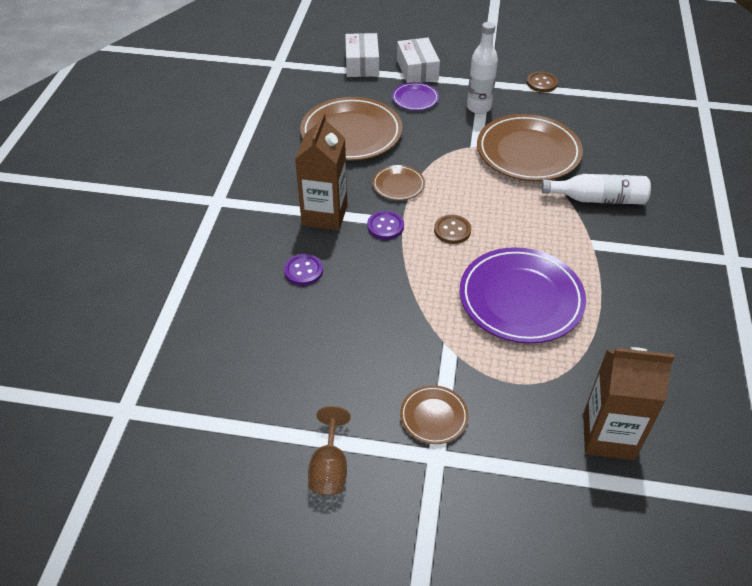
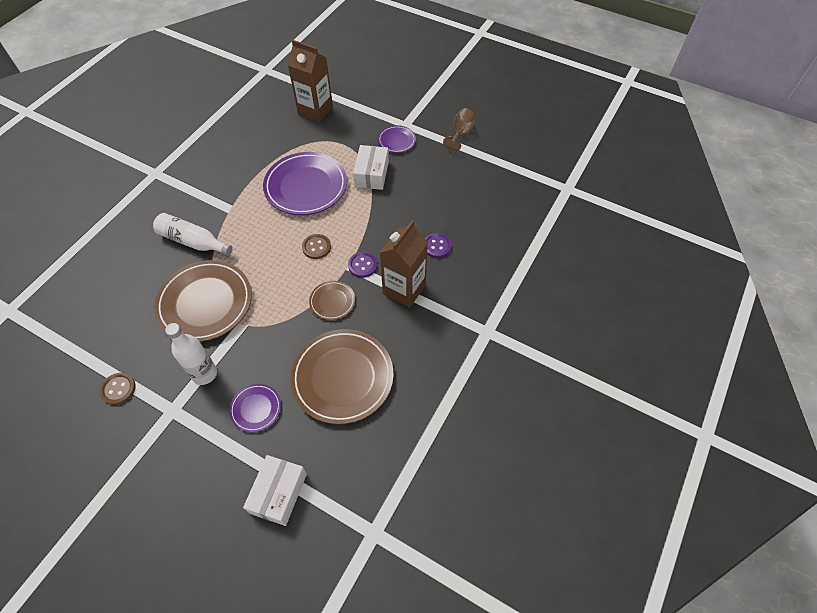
camera: 160 degrees left, 10 degrees up
(417, 70) = (225, 458): white box -> white box (371, 174)
(433, 416) = (396, 141): brown plate -> purple plate

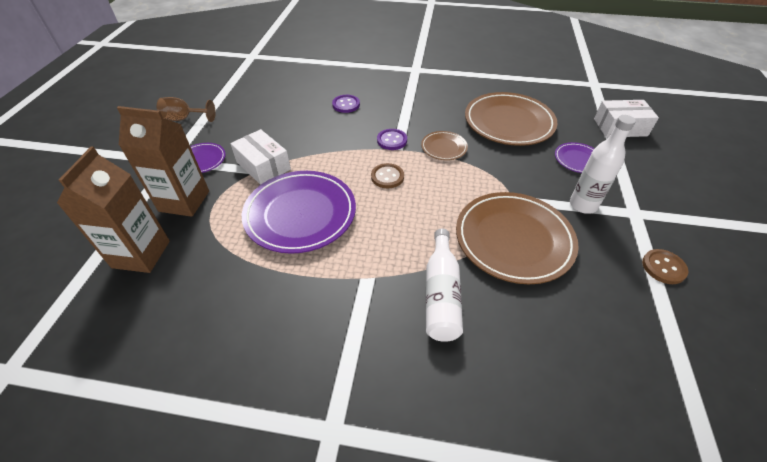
camera: 110 degrees left, 10 degrees down
(371, 174) = (263, 166): white box -> white box turned 60 degrees clockwise
(404, 289) = (403, 112): brown carton -> brown carton (184, 201)

